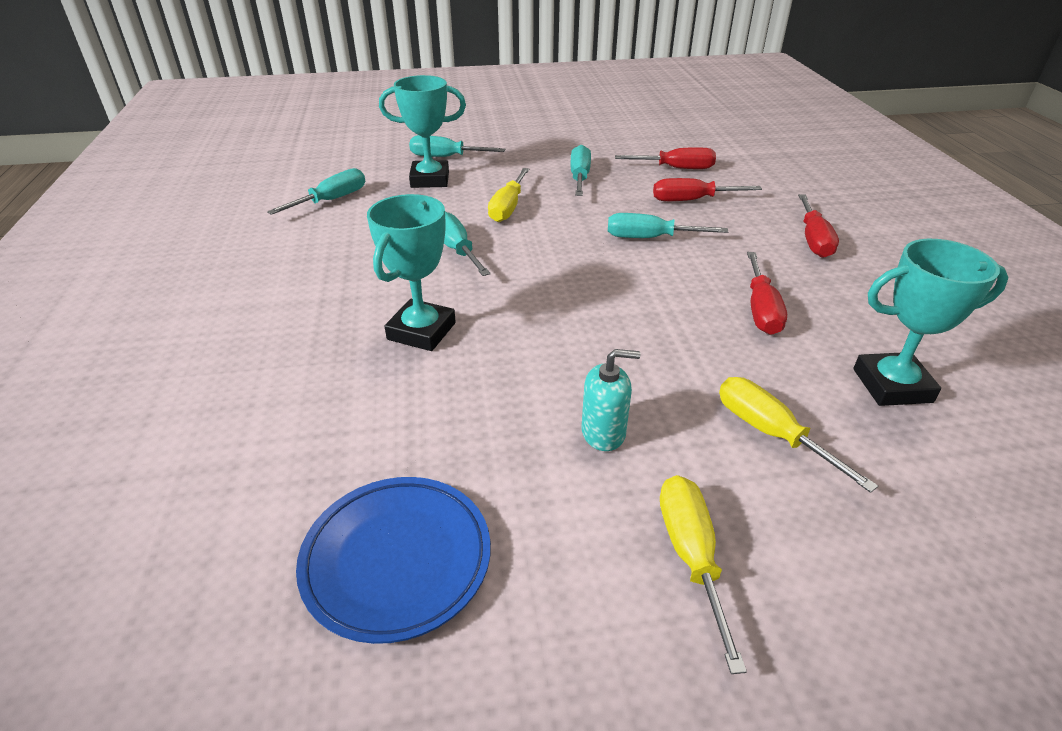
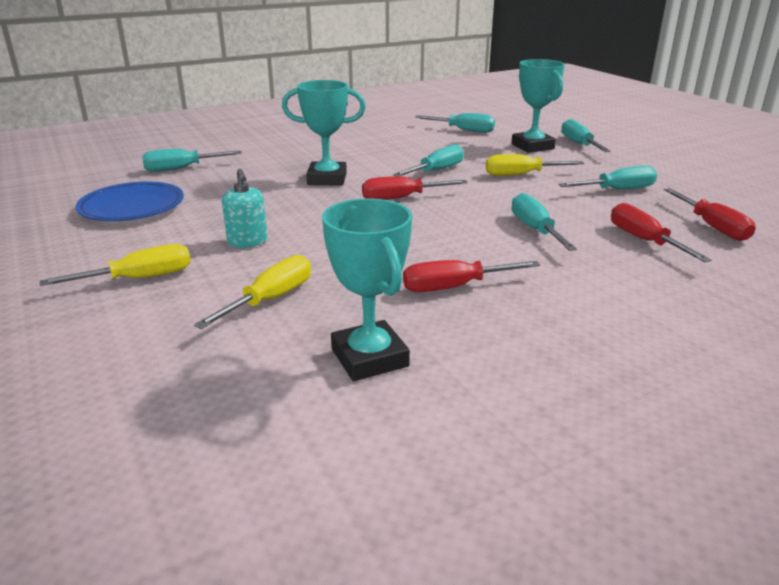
camera: 70 degrees right, 10 degrees down
(239, 479) = (181, 168): none -> turquoise screwdriver
(813, 240) = (640, 311): red screwdriver -> red screwdriver (401, 198)

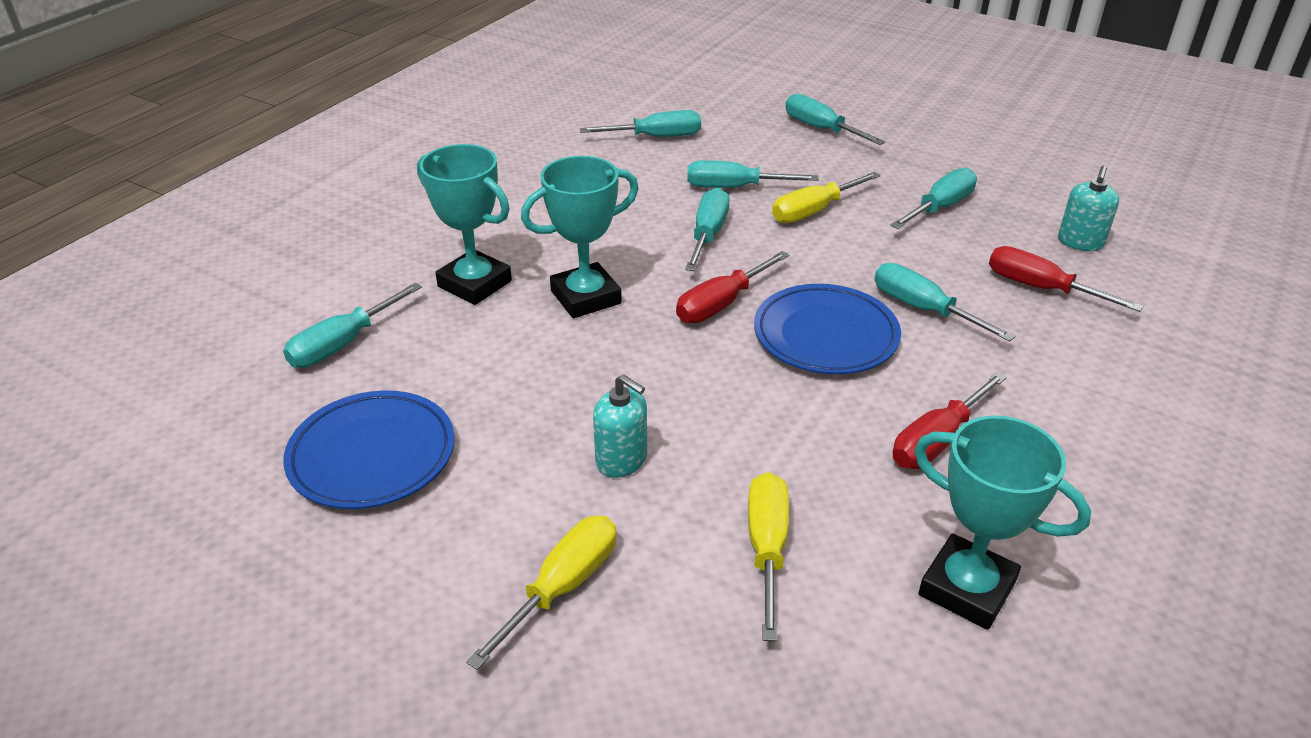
camera: 30 degrees left, 10 degrees up
(448, 225) = (825, 335): none -> blue plate
(482, 156) = (734, 188): none -> turquoise screwdriver
(532, 146) = (773, 149): turquoise trophy -> turquoise trophy (475, 284)
(712, 227) = (1080, 242): red screwdriver -> turquoise soap dispenser

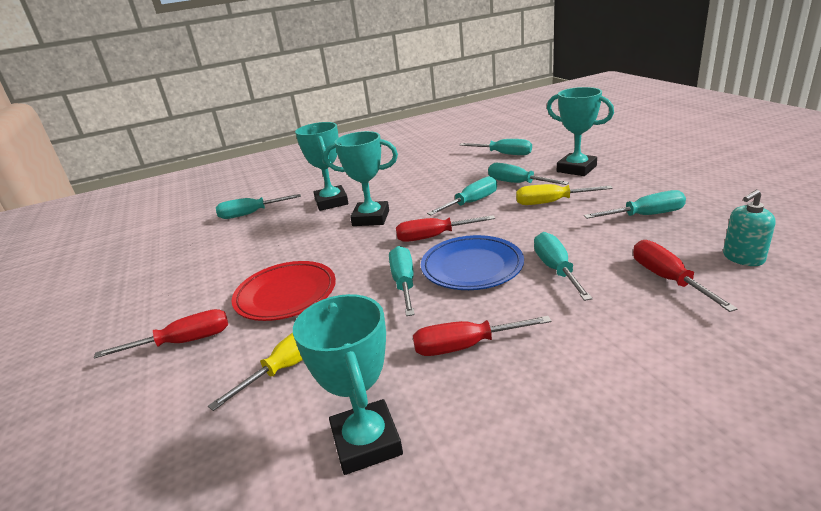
camera: 40 degrees right, 10 degrees down
(372, 455) = (199, 259): blue plate -> none
(562, 587) = (184, 342): yellow screwdriver -> red screwdriver
(621, 460) = (286, 295): turquoise soap dispenser -> red plate
(787, 148) = (576, 169): none -> turquoise trophy
(821, 129) = (612, 162): turquoise screwdriver -> turquoise screwdriver (404, 283)

